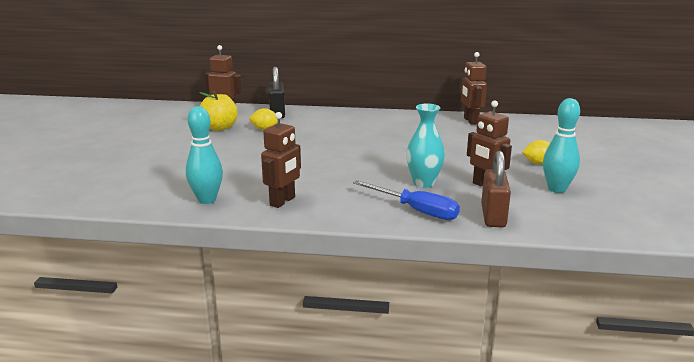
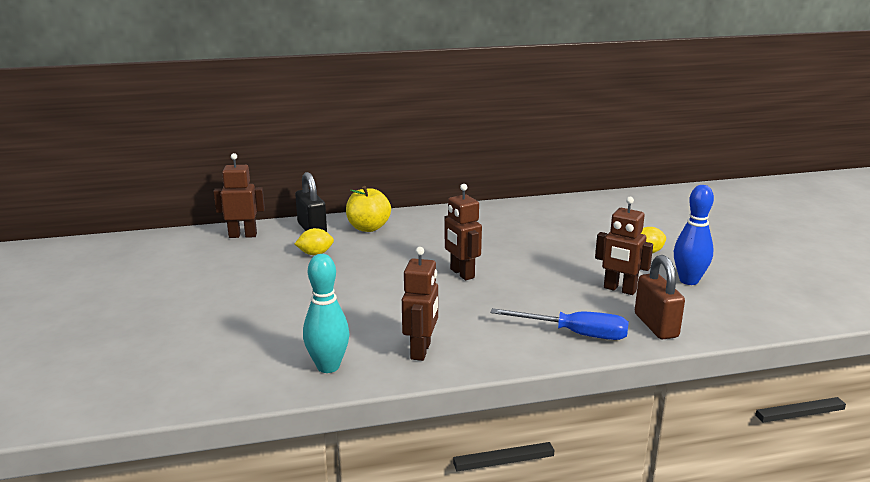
camera: 20 degrees left, 0 degrees up
(219, 128) = (256, 260): yellow apple -> yellow apple (368, 228)
(423, 183) = (554, 297): turquoise vase -> none
(470, 121) = (538, 208): brown robot -> brown robot (461, 273)
(557, 189) = (688, 280): turquoise bowling pin -> blue bowling pin

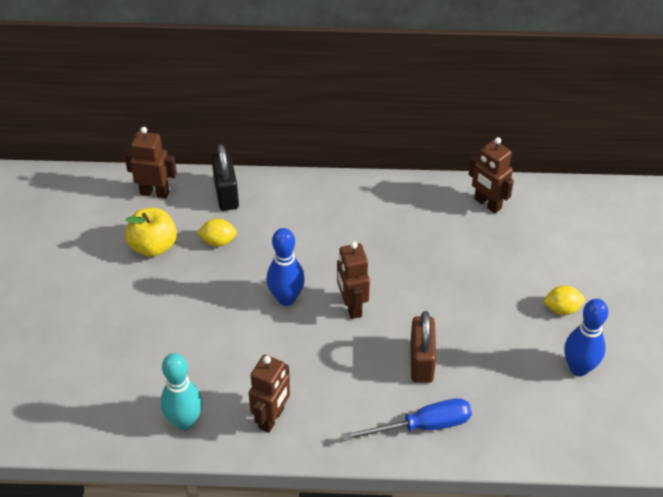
camera: 15 degrees right, 25 degrees up
(368, 228) = (284, 203): yellow apple -> yellow apple (153, 246)
(397, 277) = (286, 298): none -> blue bowling pin
(574, 334) = (422, 426): blue screwdriver -> blue screwdriver turned 45 degrees counterclockwise
(619, 289) = (499, 367): brown robot -> brown robot (487, 204)
(656, 325) = (506, 432): brown padlock -> brown padlock (421, 362)

